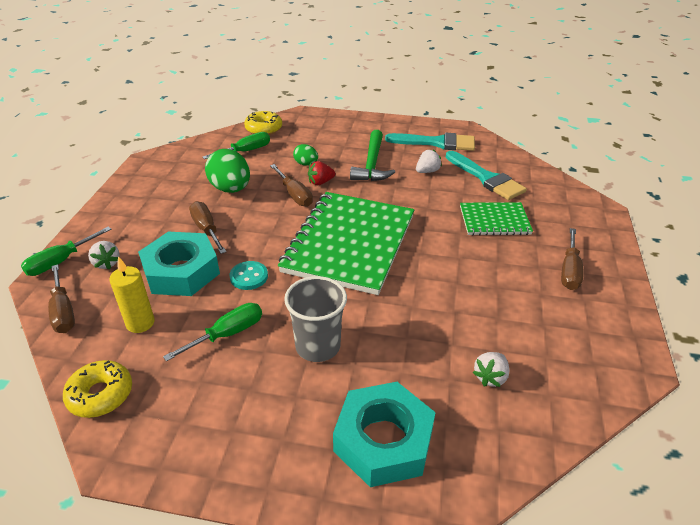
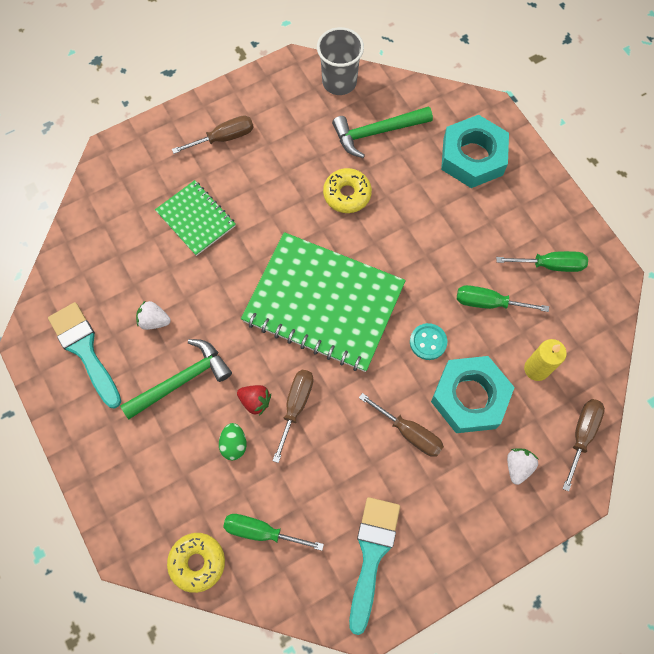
camera: 130 degrees left, 30 degrees up
(60, 262) = (552, 507): green screwdriver -> green screwdriver (550, 265)
(100, 395) = (598, 328): yellow donut -> yellow donut (347, 194)
(206, 229) = (409, 432): brown screwdriver -> brown screwdriver turned 75 degrees counterclockwise
(231, 189) = (338, 475): green egg -> none
(318, 346) = (444, 240): grey cup -> grey cup (339, 82)
(350, 243) = (324, 303): green notebook -> green notebook turned 45 degrees clockwise
(486, 178) = (126, 263): turquoise brush -> turquoise brush (372, 554)
(490, 377) = (376, 132): white strawberry -> green hammer

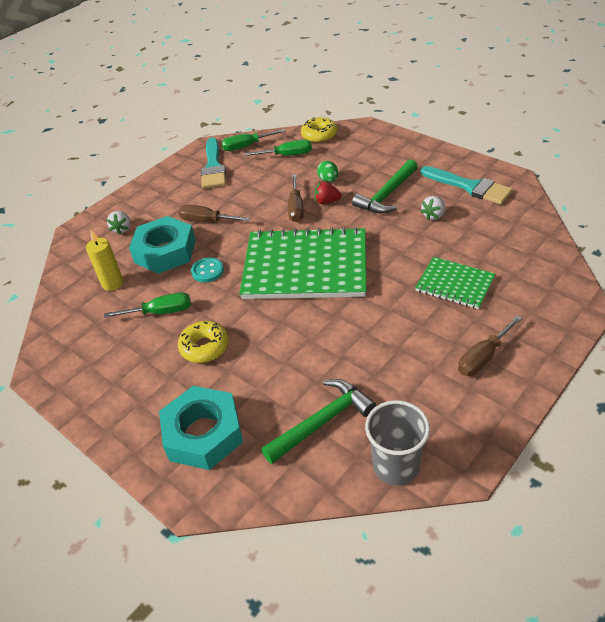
camera: 165 degrees right, 25 degrees down
(154, 321) = (433, 215): white strawberry -> white strawberry turned 135 degrees clockwise
(347, 194) = (325, 350): yellow donut -> yellow donut (204, 347)
(550, 265) = (105, 359): green screwdriver -> green screwdriver (246, 146)
(581, 435) = (74, 258): brown screwdriver -> none

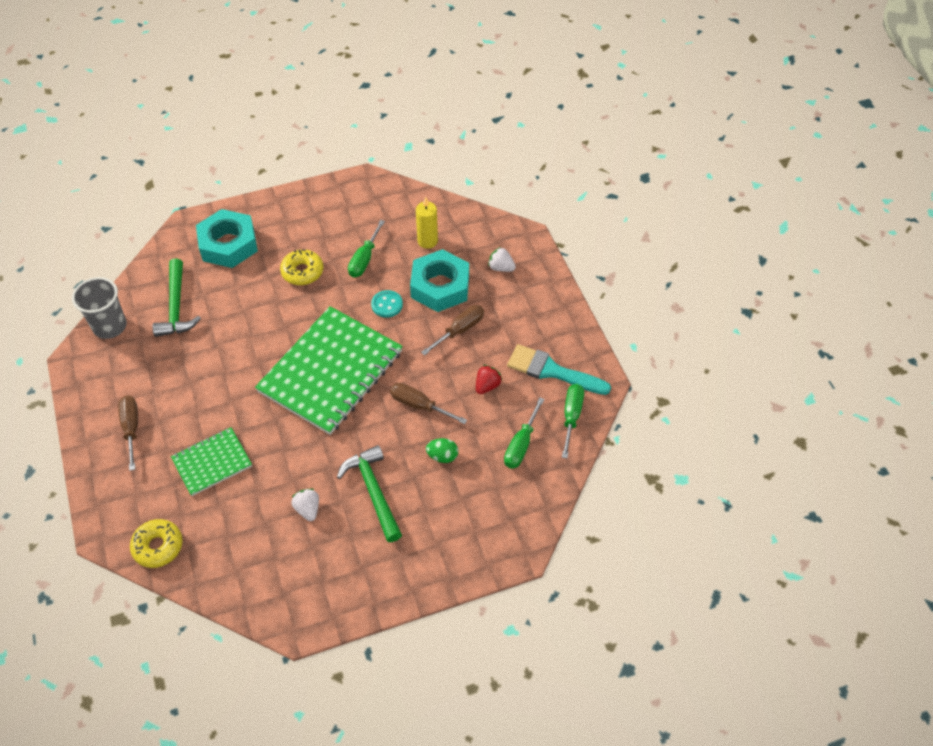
camera: 115 degrees right, 10 degrees up
(319, 135) = (539, 496): yellow donut -> yellow donut (158, 546)
(327, 201) = (407, 435): red strawberry -> red strawberry (487, 386)
(470, 187) = (320, 573): turquoise brush -> none

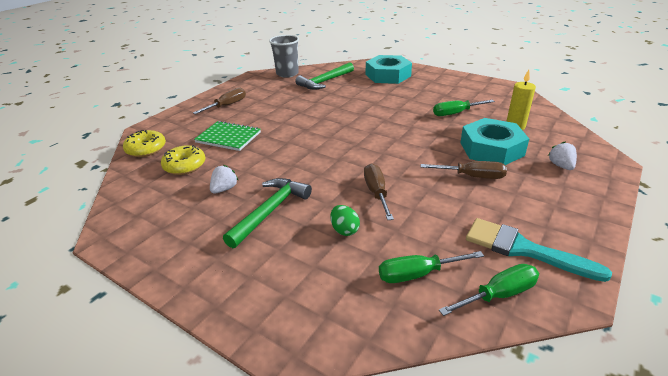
camera: 55 degrees right, 20 degrees down
(302, 272) = (409, 100): yellow donut -> yellow donut (185, 166)
(330, 371) = (351, 143): green notebook -> none
(387, 305) = (437, 137): turquoise button -> none
(487, 386) = (446, 218): red strawberry -> none
(552, 371) = (523, 249): turquoise brush -> turquoise brush turned 45 degrees counterclockwise

